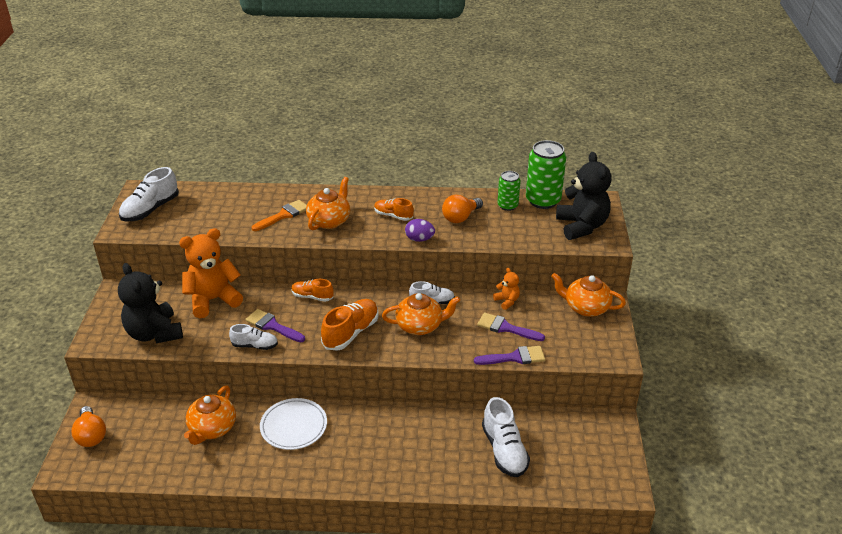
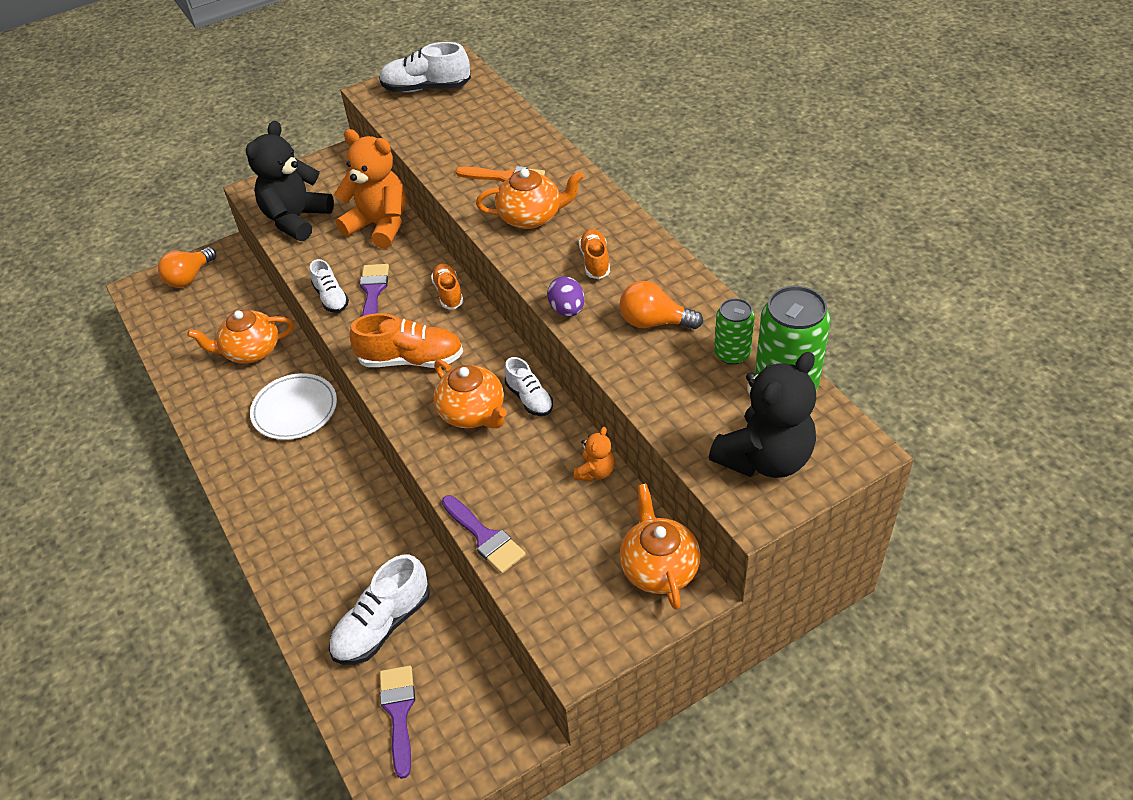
camera: 60 degrees right, 10 degrees up
(506, 328) = (538, 498): purple brush -> purple brush (399, 712)

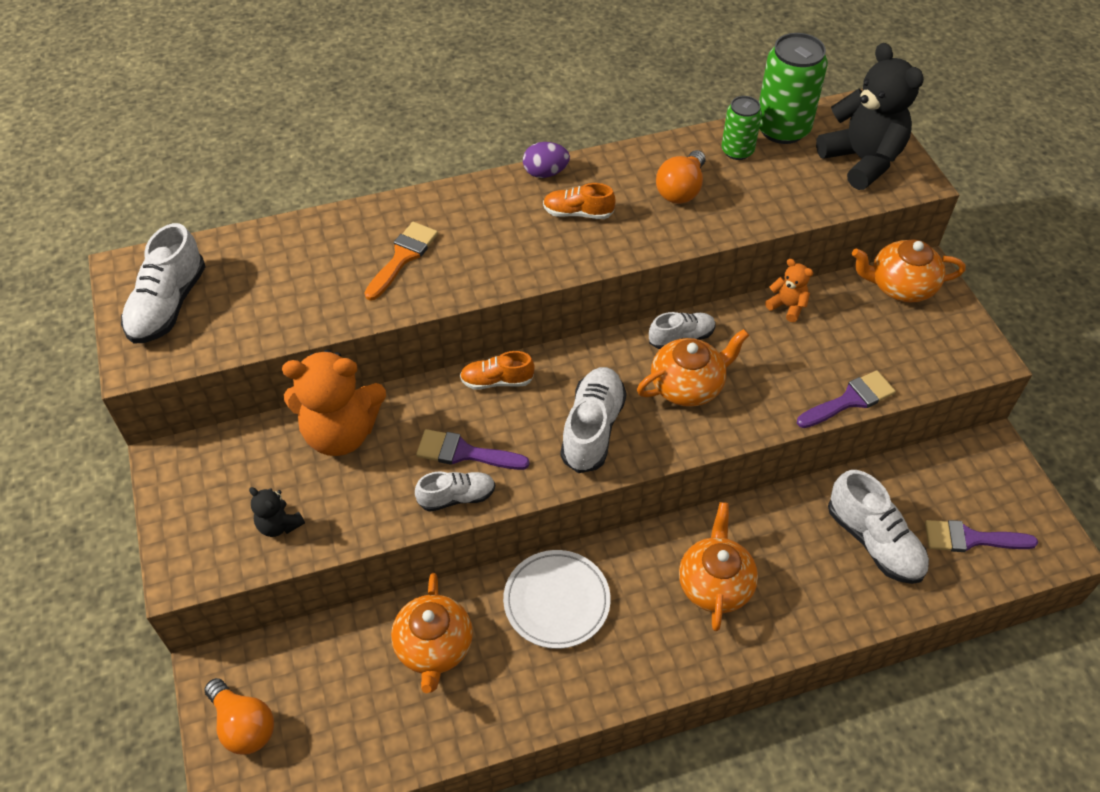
camera: 80 degrees left, 5 degrees up
(296, 219) = (279, 525): black teddy bear -> black teddy bear, size x0.47
(379, 225) = (341, 433): orange teddy bear -> orange teddy bear turned 135 degrees counterclockwise
(411, 359) = (592, 429): orange shoe -> white shoe
(531, 217) = (483, 248): orange teapot -> orange teapot (715, 584)
(567, 310) = (642, 246): purple egg -> purple egg (545, 173)

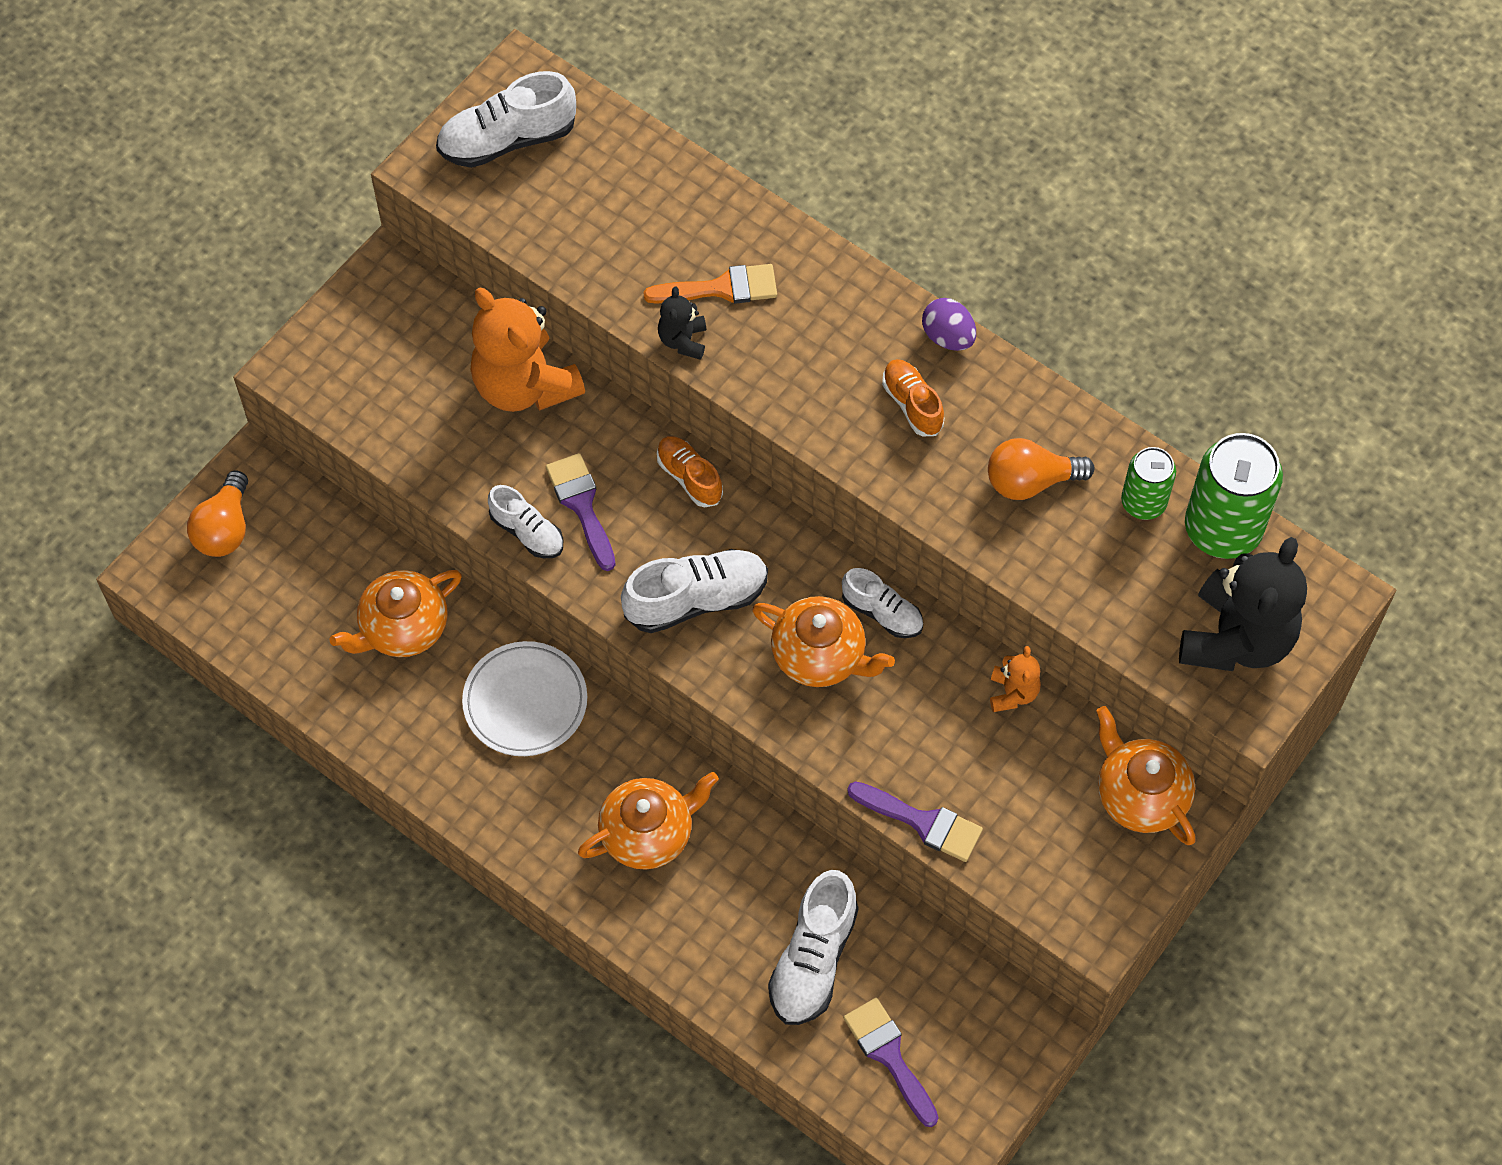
camera: 55 degrees right, 10 degrees up
(279, 525) = (391, 408): black teddy bear -> black teddy bear (683, 340)

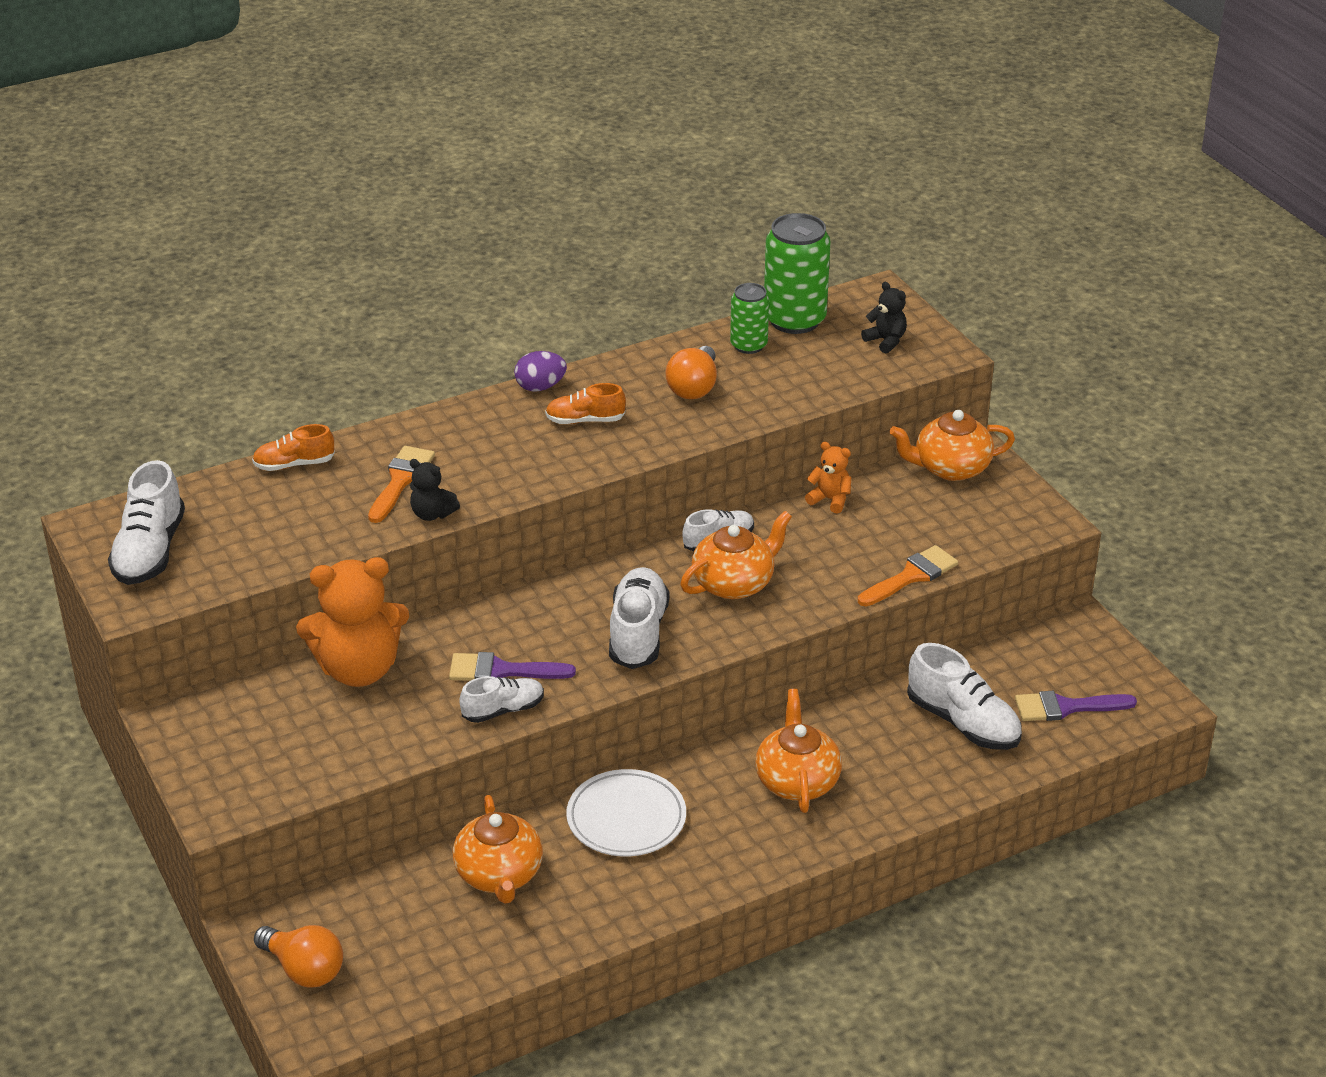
camera: 65 degrees left, 25 degrees down
(689, 477) = (522, 603): orange shoe -> orange shoe (294, 464)
(923, 822) = (911, 576): purple brush -> orange brush
(1236, 639) = (886, 341): black teddy bear -> black teddy bear, size x0.47

